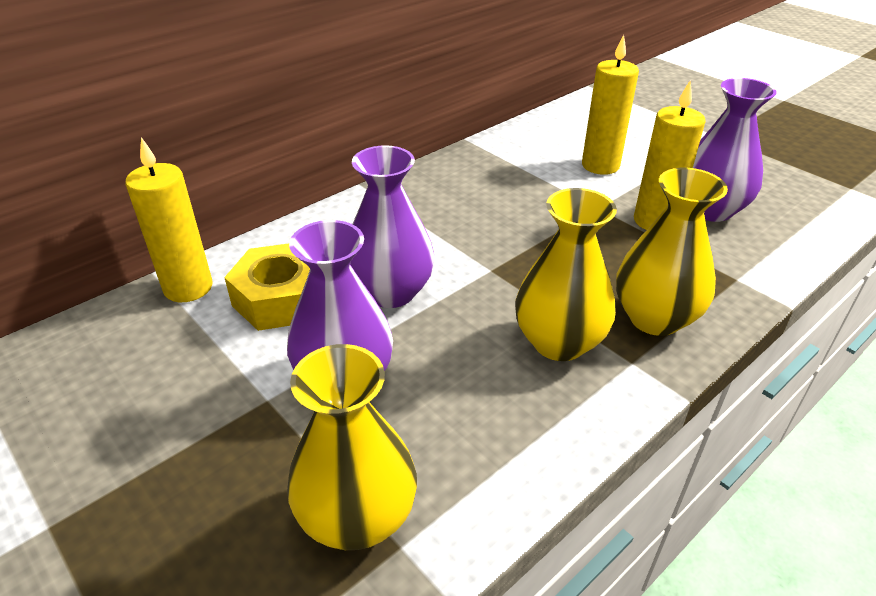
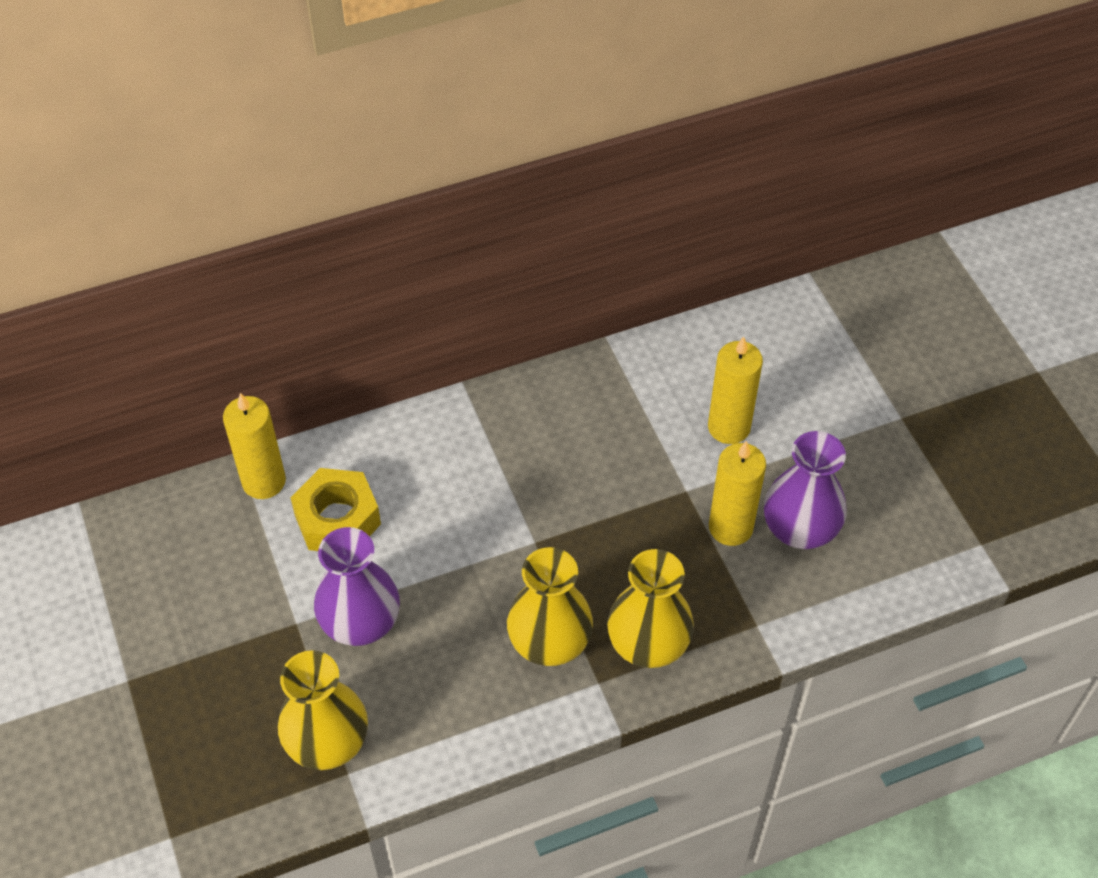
camera: 20 degrees right, 15 degrees up
(391, 292) = (433, 541): purple vase -> none

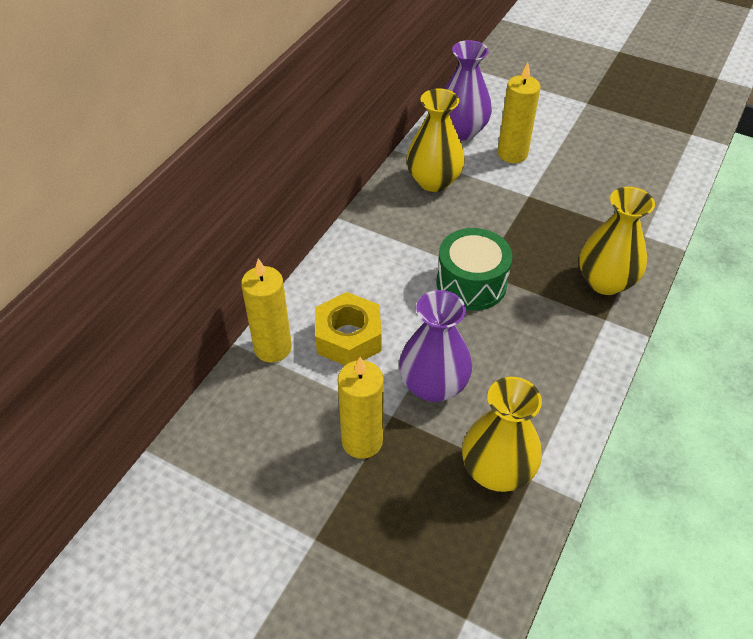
camera: 40 degrees left, 5 degrees down
(510, 547) = (471, 283): none -> green drum
(549, 642) = (554, 317): yellow vase -> yellow vase (433, 181)
(730, 527) = (573, 198): yellow candle -> yellow candle (362, 441)
(799, 529) = (606, 178): purple vase -> purple vase (462, 131)

